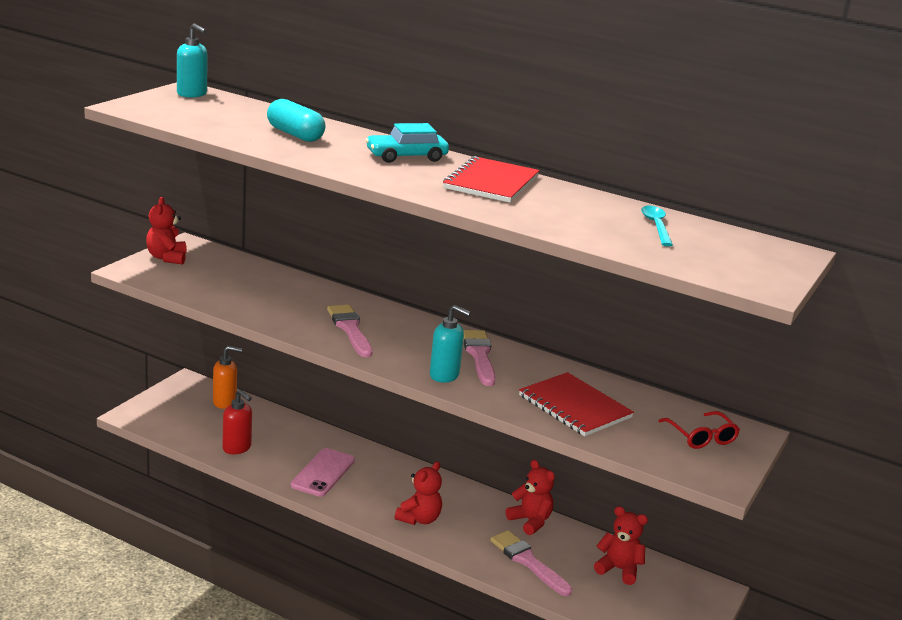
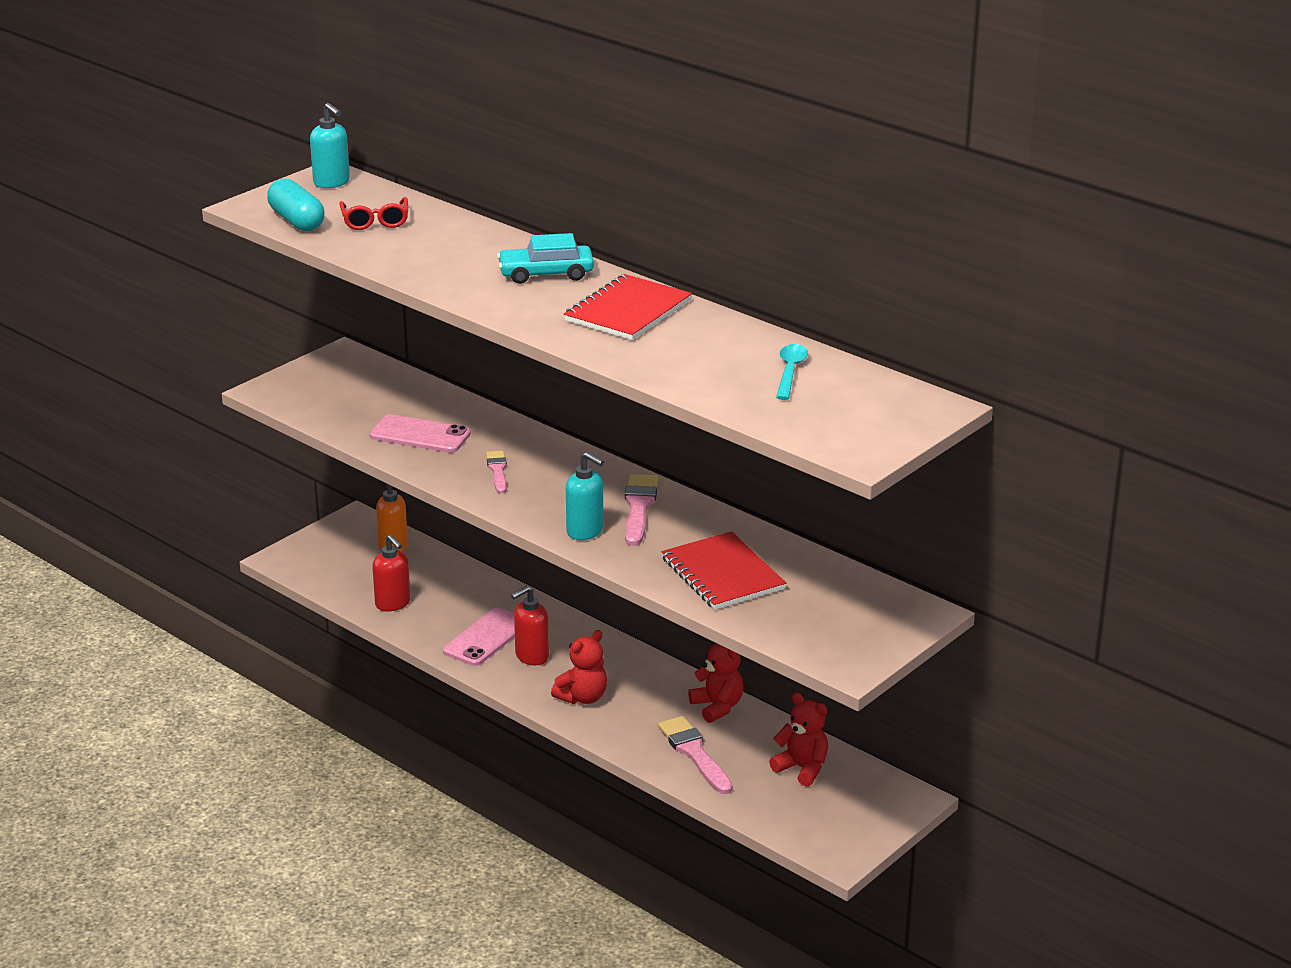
camera: 15 degrees right, 5 degrees up
(167, 258) = (313, 373): red teddy bear -> none
(274, 303) = (420, 435): none -> pink phone
(295, 135) = (428, 244): turquoise capsule -> turquoise capsule (297, 221)
(350, 329) = (497, 470): pink brush -> pink brush, size x0.63
(365, 487) = (531, 656): none -> red soap dispenser
(701, 437) = (857, 615): red glasses -> red glasses (375, 221)

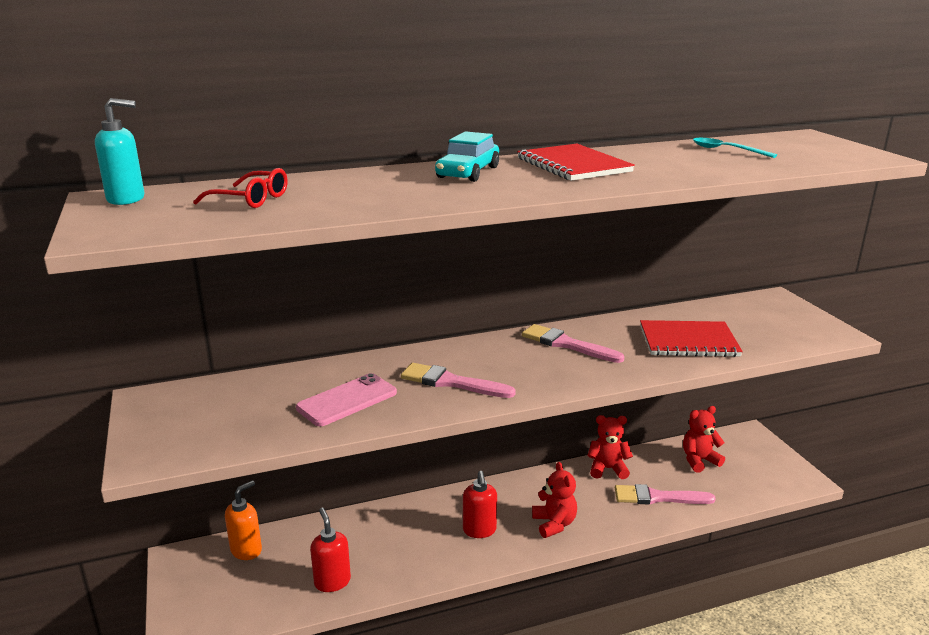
camera: 60 degrees left, 5 degrees down
(297, 221) = (182, 224): turquoise capsule -> none
(393, 604) = (332, 581): red soap dispenser -> red soap dispenser turned 105 degrees counterclockwise
(486, 638) = (433, 545): pink phone -> none
(497, 470) = (451, 382): pink brush -> pink brush, size x1.59
(585, 531) = (586, 373): turquoise soap dispenser -> none

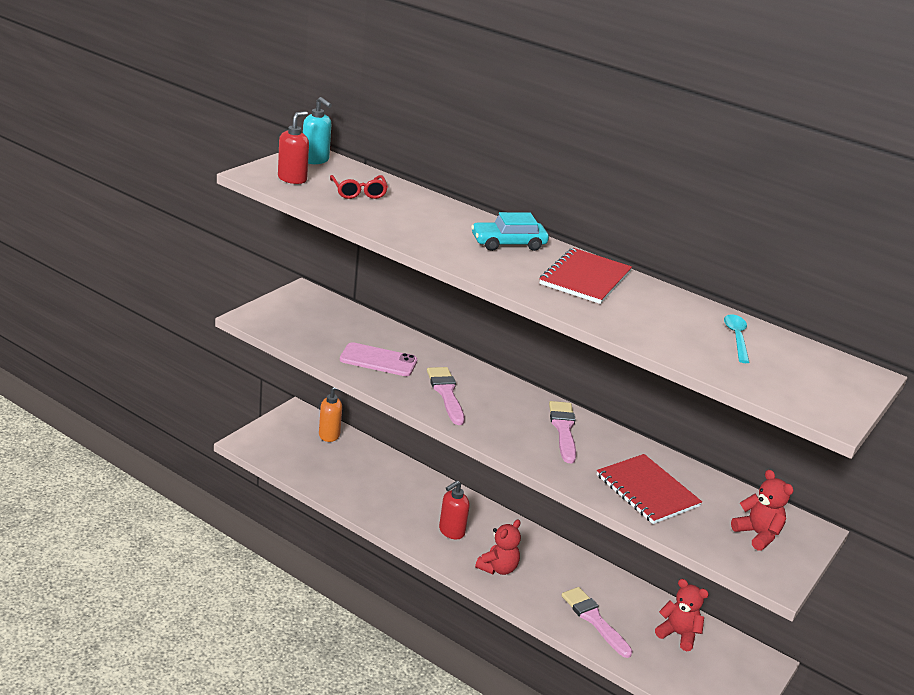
camera: 50 degrees right, 5 degrees up
(332, 581) = (337, 483): red soap dispenser -> red soap dispenser (292, 179)
(607, 469) = (600, 578): red teddy bear -> red teddy bear (757, 534)

